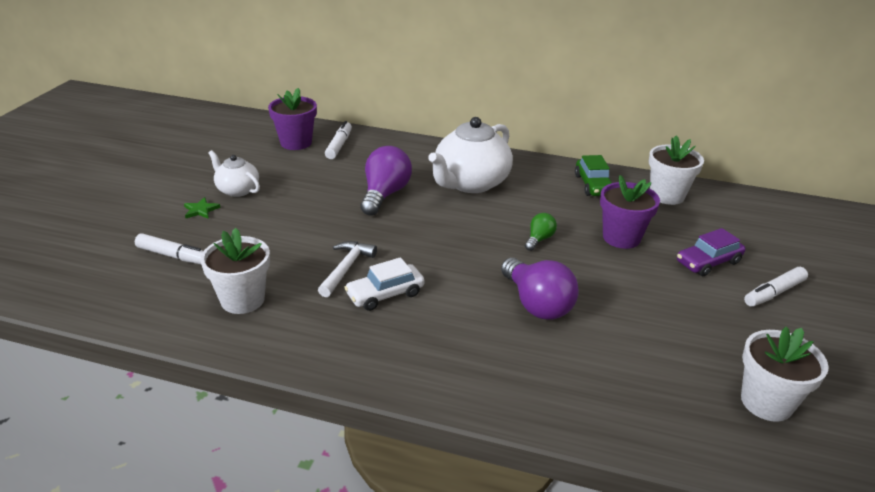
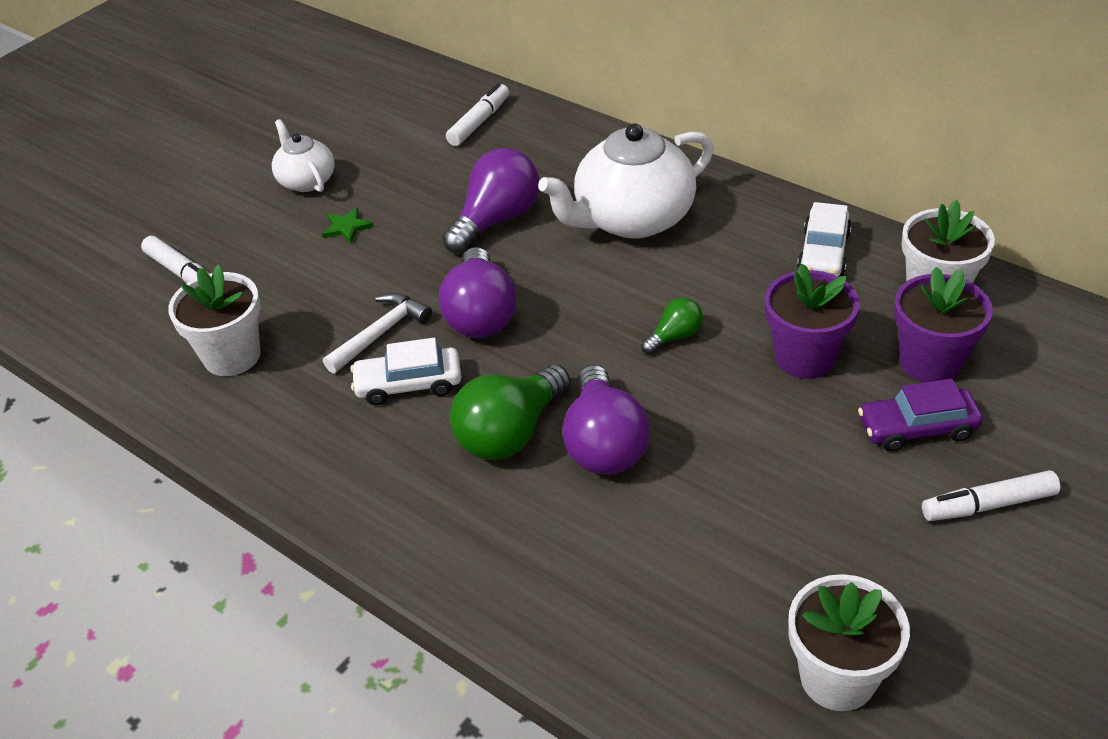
camera: 25 degrees right, 10 degrees up
(201, 210) = (246, 206): green star -> green star (347, 227)
(296, 143) = (422, 109): purple flower pot -> purple flower pot (930, 362)
(408, 247) = (480, 314): none -> purple light bulb
(473, 309) = (510, 433): none -> green light bulb
(593, 185) = (823, 253): green car -> white car

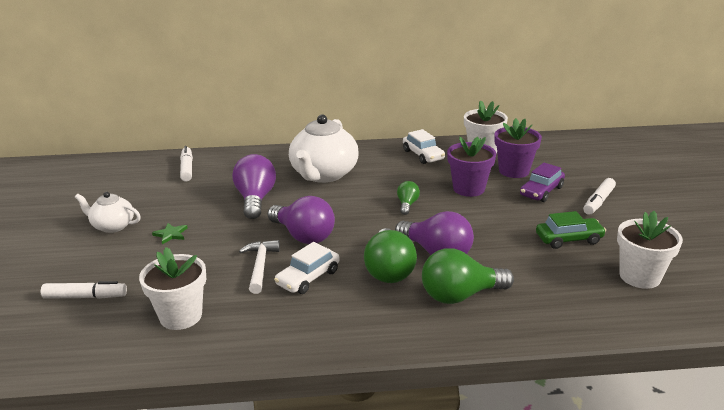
camera: 45 degrees left, 15 degrees down
(543, 530) = (460, 295): none -> green light bulb
(826, 541) = (568, 239): none -> green car

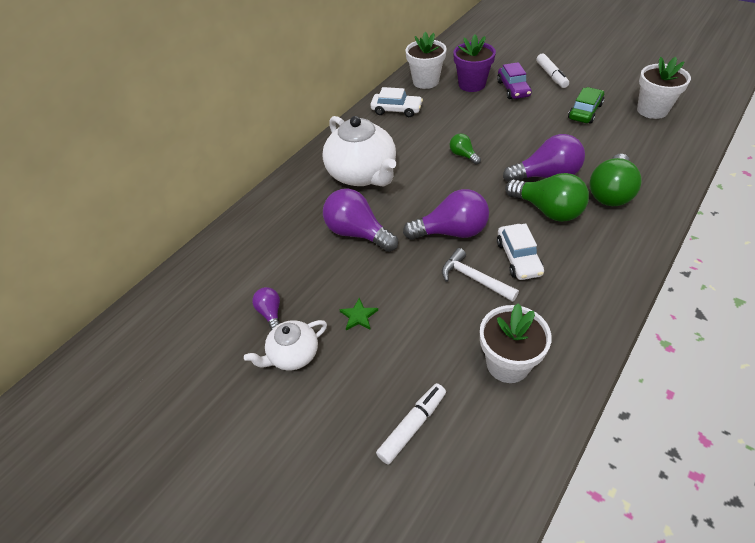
camera: 45 degrees left, 20 degrees up
(142, 202) = (271, 313): none -> purple light bulb
(187, 168) = (240, 253): white marker -> none
(468, 189) = (473, 116): purple flower pot -> none

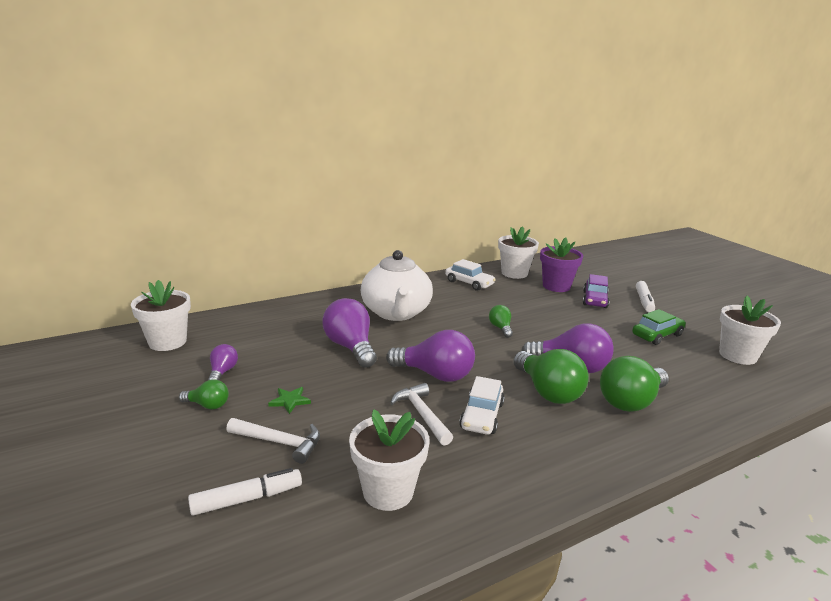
camera: 20 degrees right, 25 degrees down
(183, 303) = (167, 342): none -> white flower pot
(293, 355) = (208, 405): white teapot -> green light bulb
(389, 361) = (280, 442): none -> white hammer

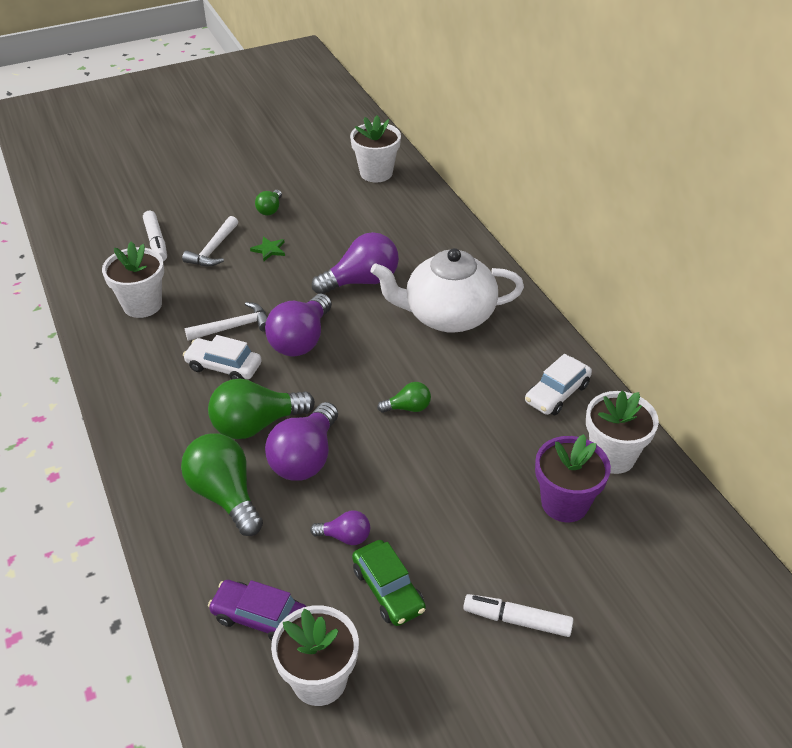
camera: 95 degrees right, 20 degrees up
(223, 372) = (320, 209): purple light bulb -> purple light bulb (345, 537)
(595, 300) = (515, 544): purple car -> purple car (260, 617)

